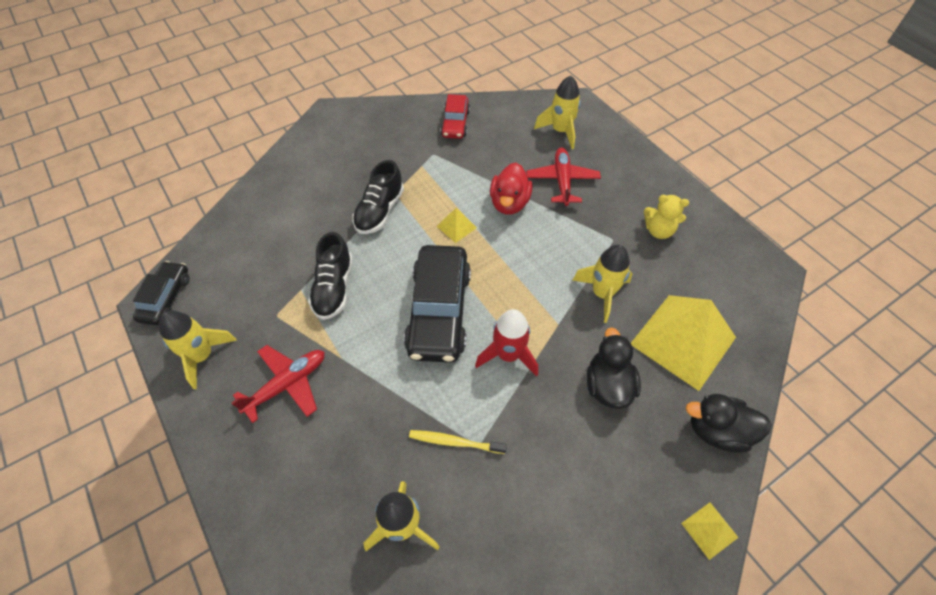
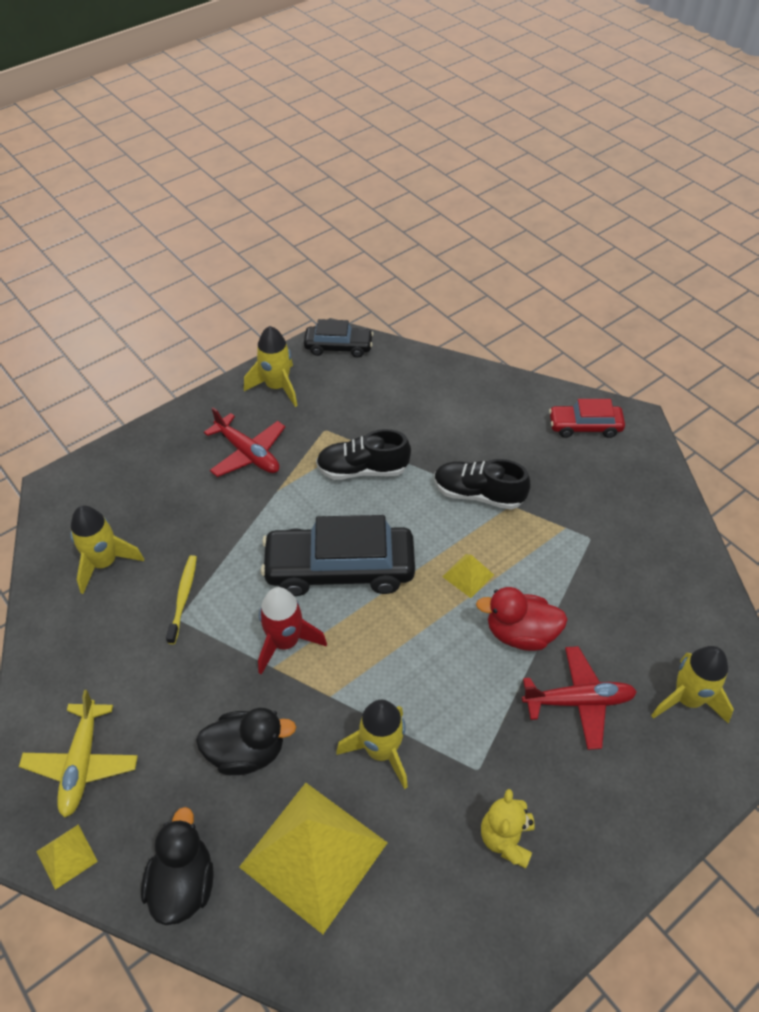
camera: 85 degrees right, 5 degrees down
(455, 123) = (659, 558): red car -> red car (584, 426)
(626, 526) = (82, 764): none -> yellow plane

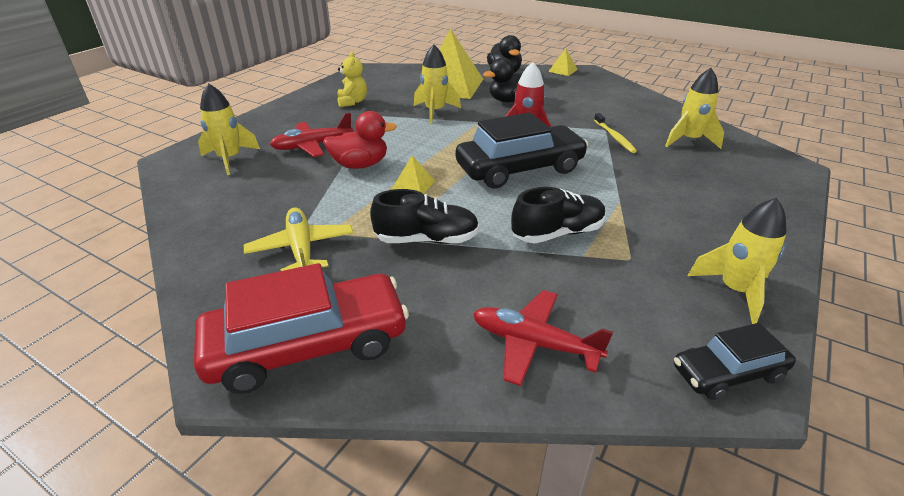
camera: 160 degrees right, 15 degrees down
(82, 764) = (589, 86): yellow plane -> yellow plane (301, 248)
(248, 453) = (679, 221): red plane -> red plane (533, 343)
(584, 426) = (308, 345): red car -> red car, size x1.81

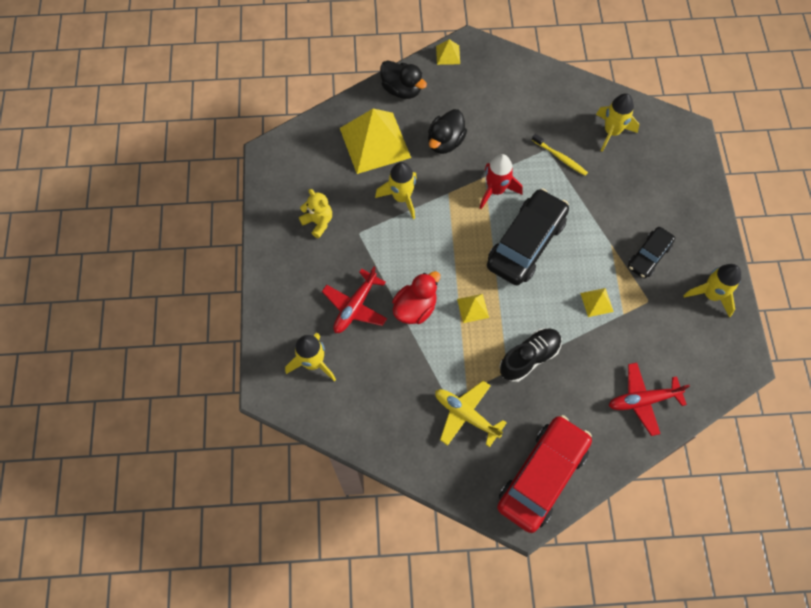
camera: 35 degrees left, 30 degrees up
(557, 233) = (596, 302): black shoe -> yellow pyramid
(728, 373) = (733, 360): black car -> black car (649, 256)

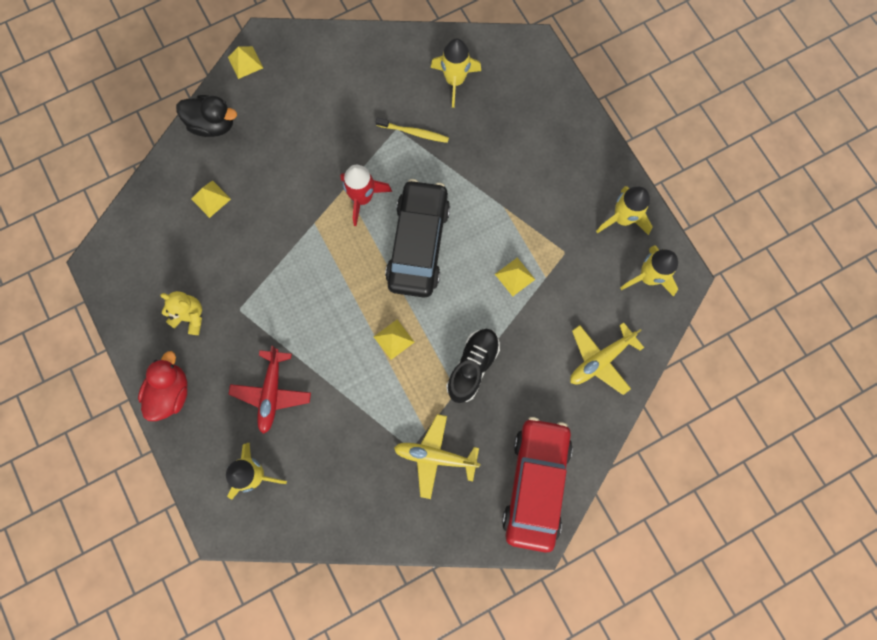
camera: 25 degrees left, 10 degrees up
(375, 142) = (211, 199): yellow pyramid -> yellow pyramid, size x0.43
(401, 197) = (267, 249): yellow rocket -> yellow rocket (648, 277)
(415, 308) = (335, 366): red duck -> red duck (171, 392)
(445, 142) = (286, 166): black duck -> none
(642, 400) = (600, 360): red plane -> yellow plane
(649, 256) = (546, 203): black car -> none

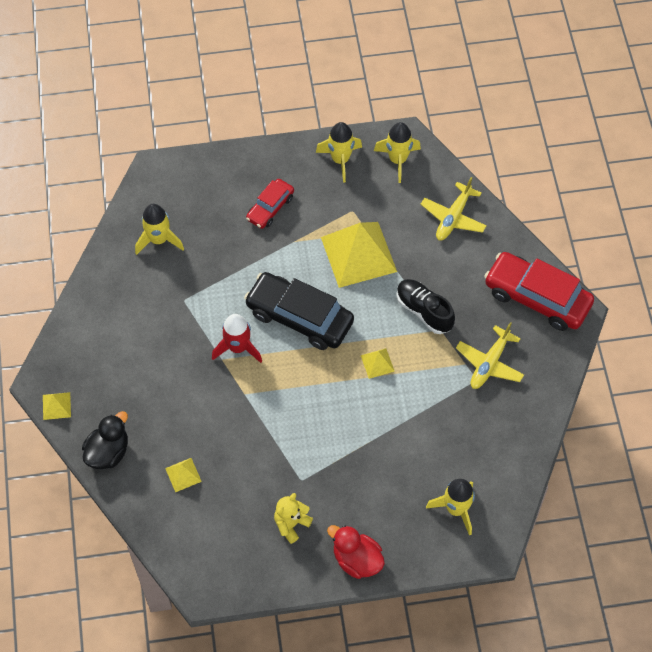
camera: 70 degrees left, 15 degrees down
(272, 393) = (389, 475): red plane -> none
(414, 133) = (193, 287): yellow toothbrush -> none
(514, 276) = (358, 254): yellow pyramid -> yellow pyramid, size x2.33
(534, 170) = (270, 208): none -> red car
(600, 360) = (453, 218): yellow plane -> yellow plane turned 45 degrees clockwise

